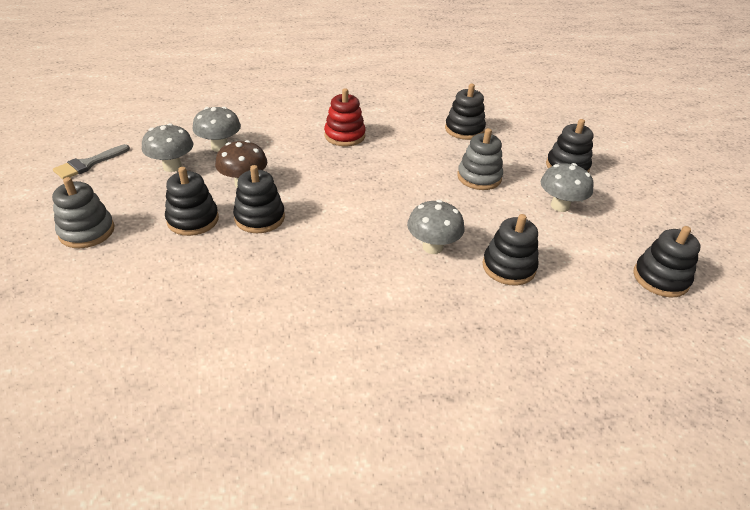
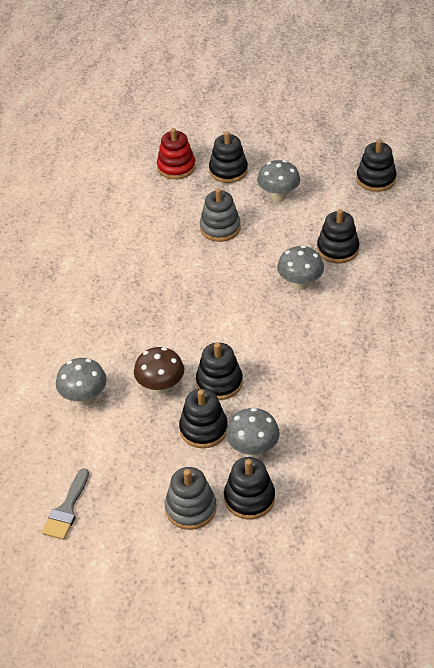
camera: 65 degrees left, 5 degrees up
(88, 164) = (67, 509): grey brush -> grey brush turned 45 degrees clockwise
(172, 166) = (104, 439): grey mushroom -> grey mushroom (253, 449)
(344, 136) = (109, 298): red stacking toy -> red stacking toy (176, 167)
(464, 129) = (139, 213): black stacking toy -> black stacking toy (249, 498)

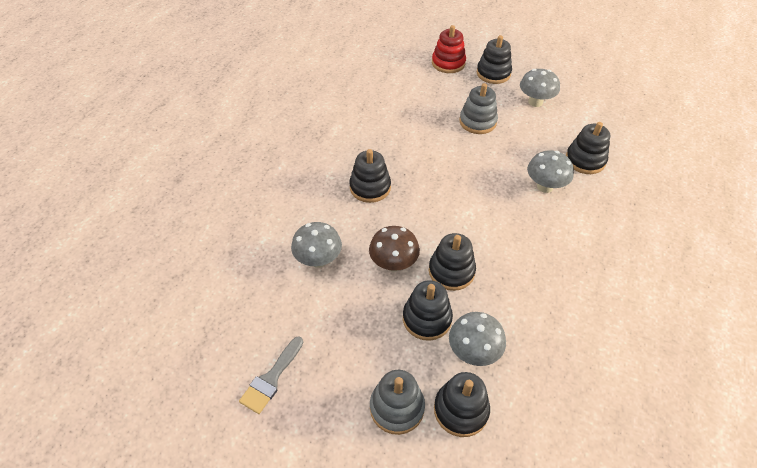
camera: 10 degrees right, 5 degrees up
(376, 179) = (627, 102): black stacking toy -> black stacking toy (370, 187)

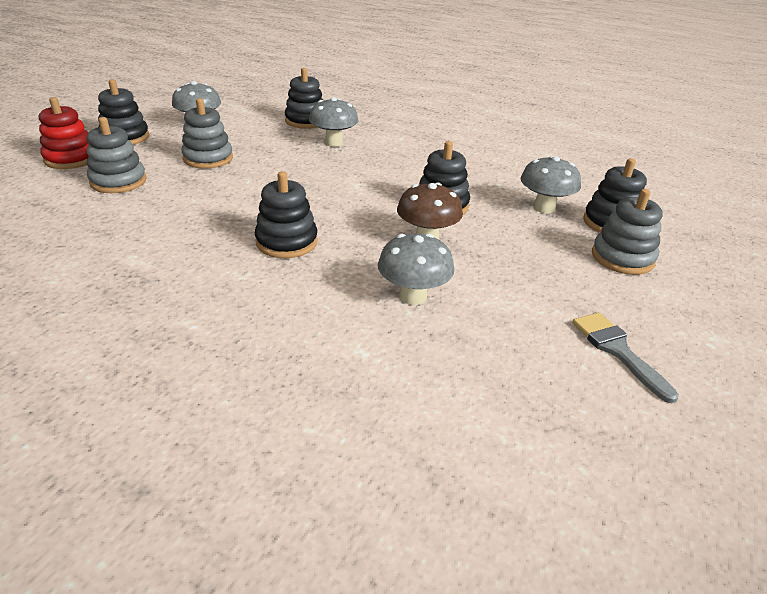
camera: 85 degrees left, 15 degrees down
(271, 379) = (617, 350): grey brush -> grey brush turned 150 degrees counterclockwise
(425, 92) = (118, 181): none -> grey stacking toy
(427, 319) = (506, 227): black stacking toy -> none

